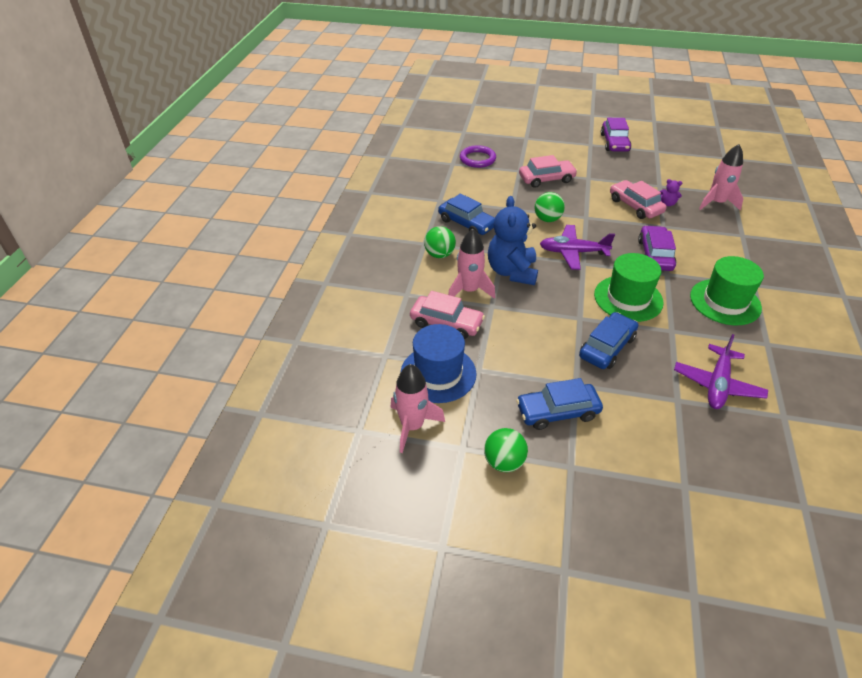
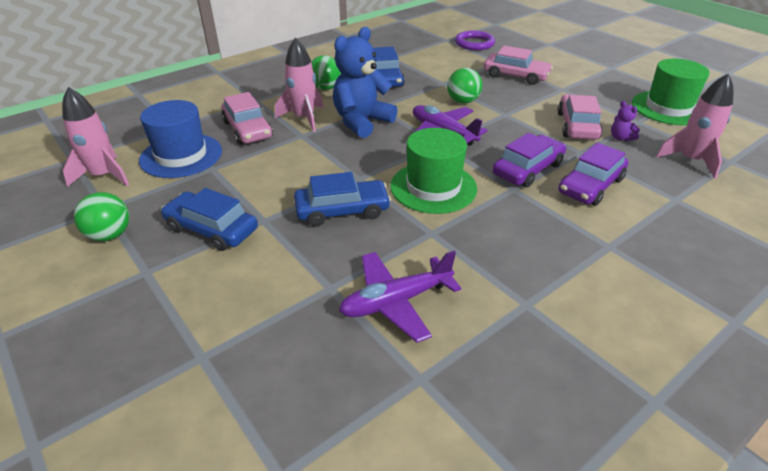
camera: 40 degrees right, 5 degrees down
(614, 143) = (643, 74): purple car -> purple car (590, 186)
(725, 302) = (540, 242): green hat -> green hat (668, 108)

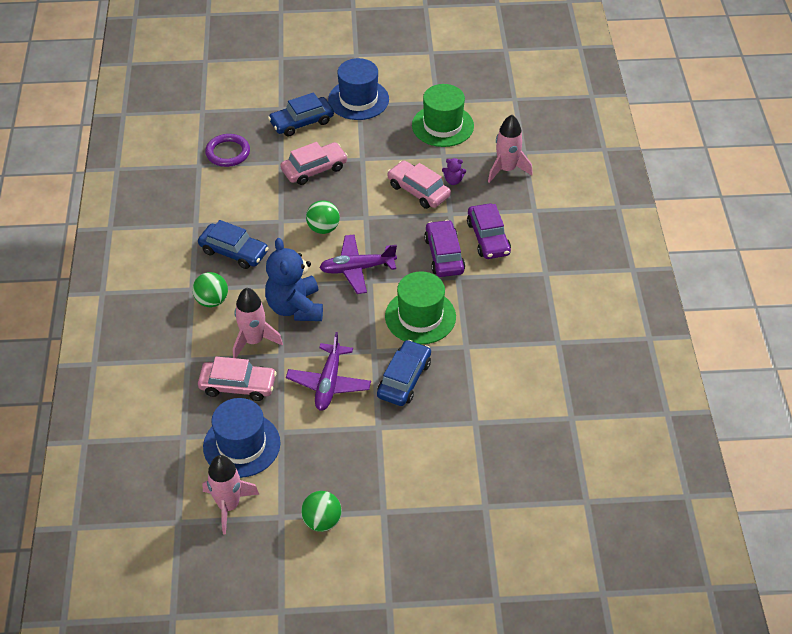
camera: 55 degrees left, 10 degrees up
(212, 229) = (364, 460): blue car -> blue car (301, 122)
(396, 301) = (511, 397): purple plane -> purple plane (329, 383)
(616, 65) = (358, 99): none -> blue hat

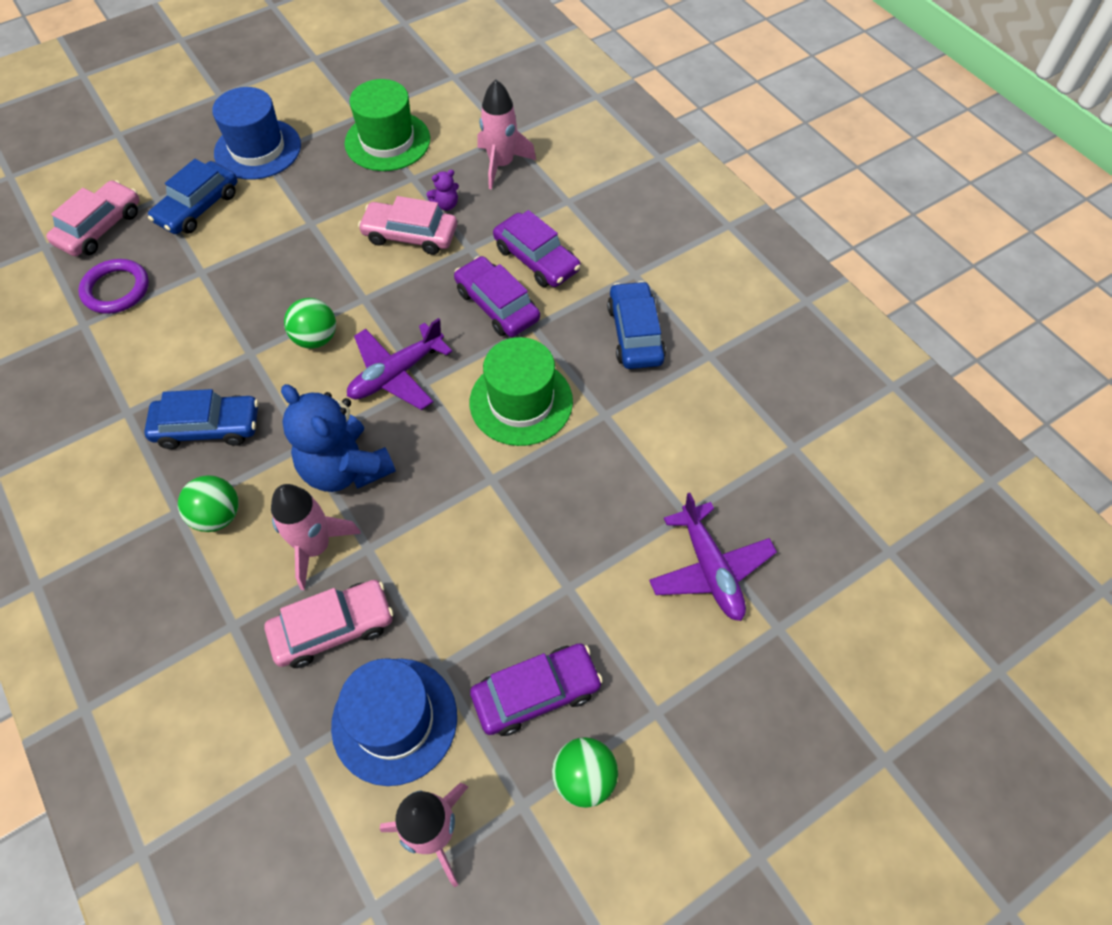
camera: 30 degrees left, 10 degrees up
(314, 169) = (254, 263): pink car -> pink car (100, 227)
(324, 469) = (536, 693): none -> purple car
(329, 383) = (460, 557): purple plane -> purple plane (710, 569)
(404, 379) = (557, 499): blue car -> blue car (635, 334)

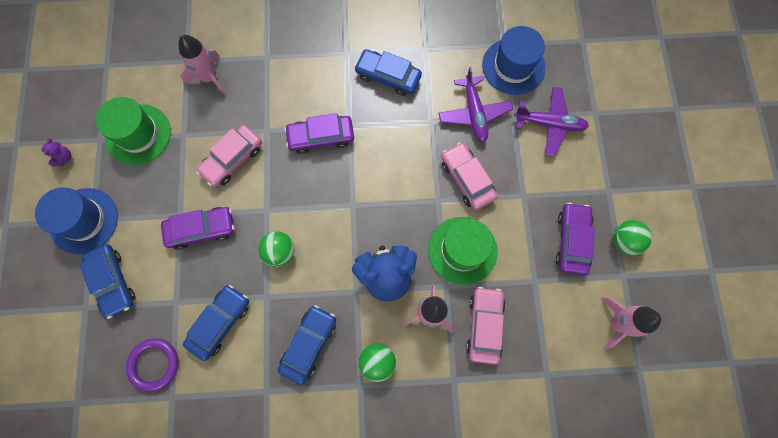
camera: 60 degrees left, 15 degrees up
(100, 227) = (85, 357): pink car -> pink car (467, 179)
(194, 324) = (220, 323): none -> blue car
(394, 720) = (552, 316): blue hat -> blue hat (513, 66)
(396, 374) = (336, 217): purple plane -> purple plane (474, 113)
(446, 205) = (221, 126): purple teddy bear -> purple teddy bear (64, 158)
(521, 402) = (397, 159): green hat -> green hat (462, 250)
(536, 259) = (300, 98): purple car -> purple car (201, 229)

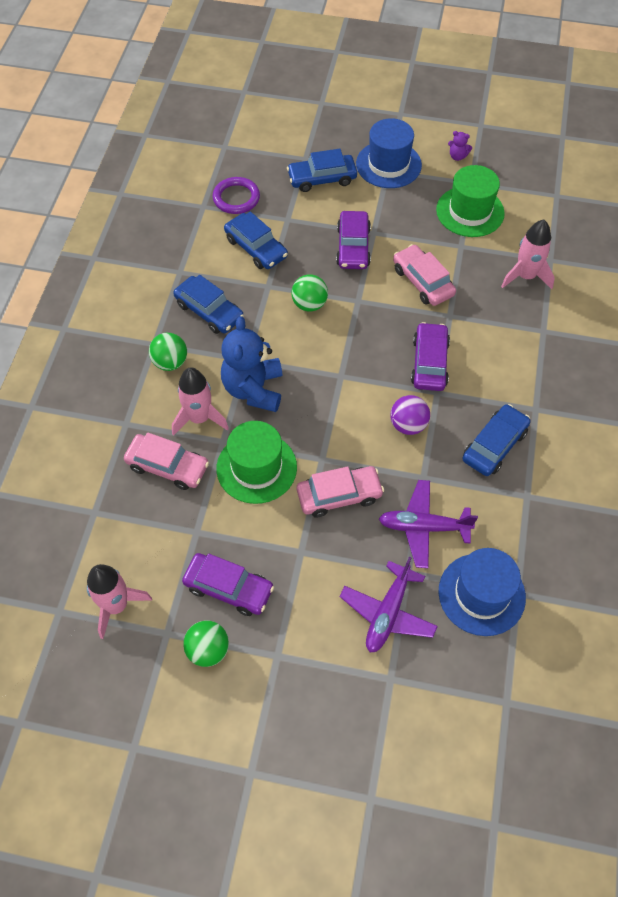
camera: 105 degrees right, 15 degrees down
(387, 141) = (408, 425): none -> purple ball

